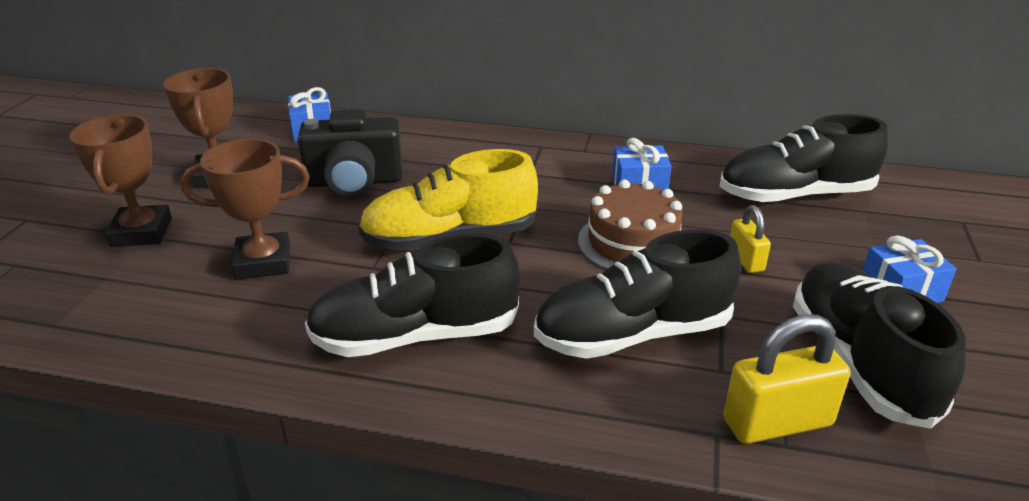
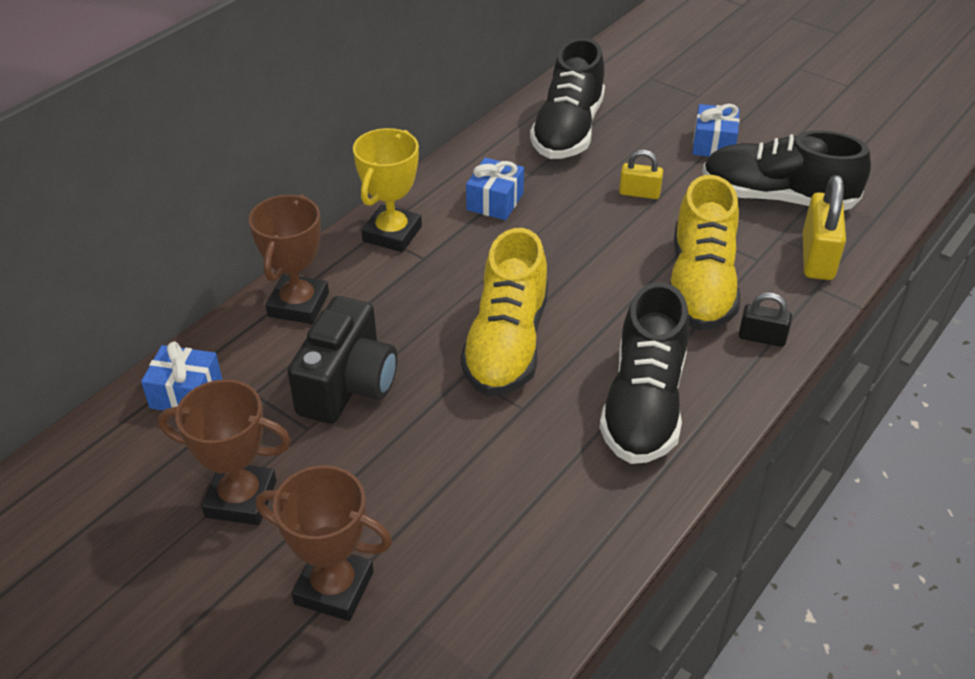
camera: 65 degrees left, 10 degrees up
(263, 262) = (466, 487): brown trophy -> brown trophy (298, 305)
(546, 153) = (392, 234): none -> yellow trophy
(580, 401) = (762, 338): none -> black padlock
(632, 243) = (582, 239): brown cake -> none
(632, 334) = (700, 285): black shoe -> yellow shoe

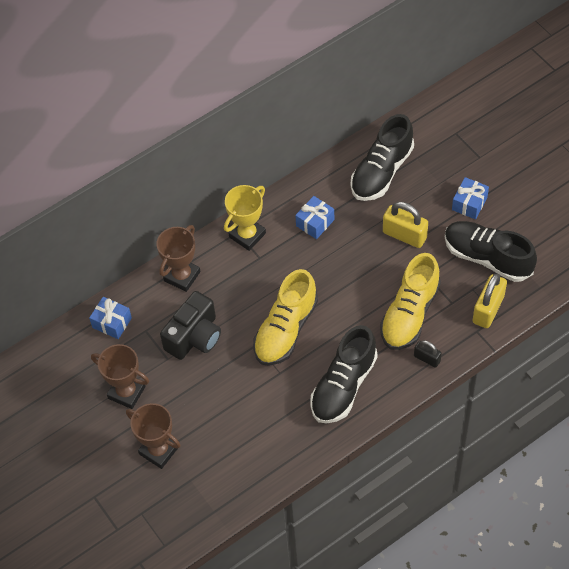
camera: 20 degrees right, 15 degrees up
(639, 193) = (404, 235): yellow padlock -> yellow padlock, size x1.72

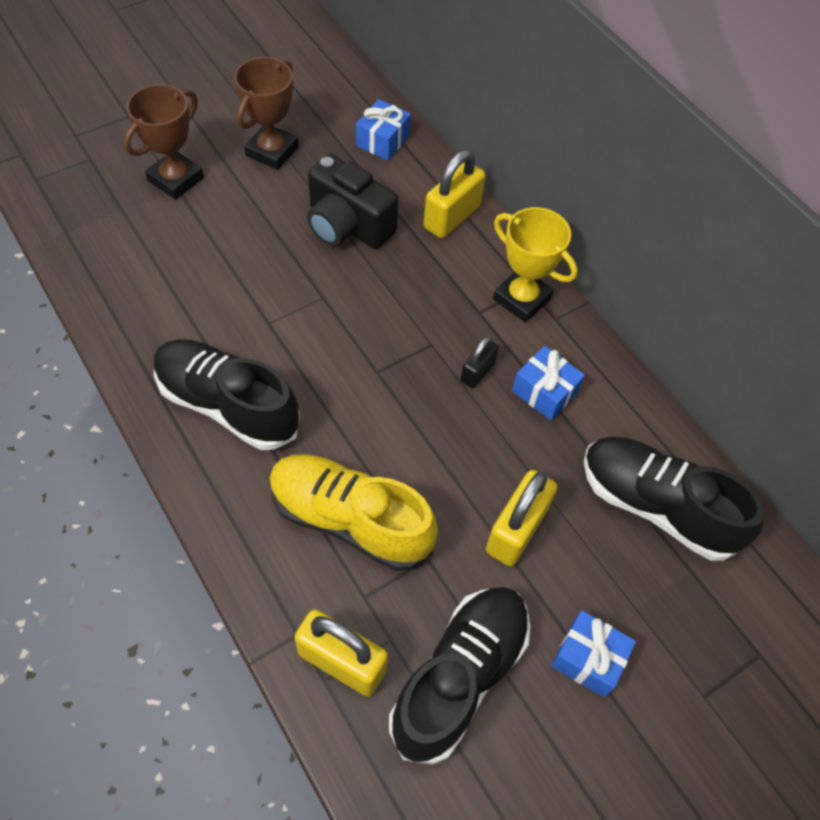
camera: 85 degrees right, 0 degrees up
(182, 276) = (452, 217): brown trophy -> yellow padlock
(285, 329) = (344, 335): yellow shoe -> none
(427, 358) = (255, 538): black padlock -> black padlock (477, 372)

